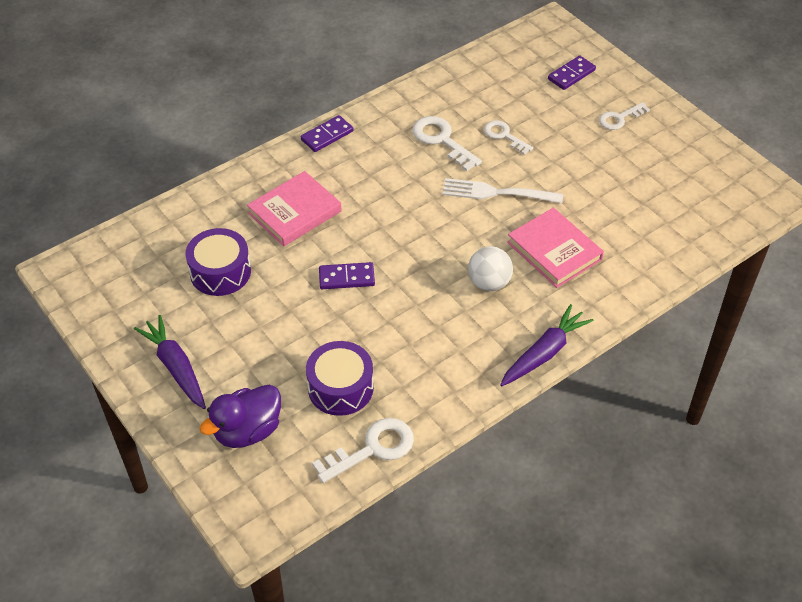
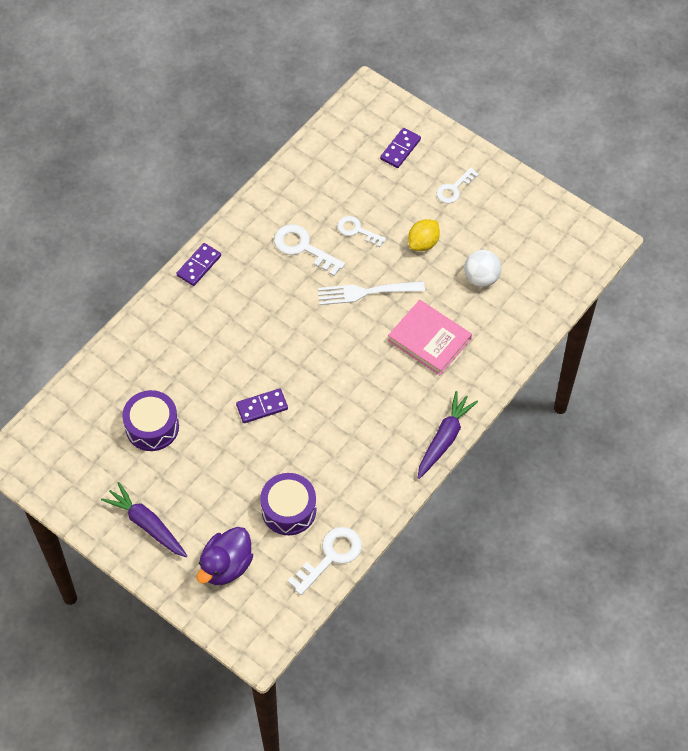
camera: 15 degrees left, 10 degrees up
(294, 212) = (196, 352): pink book -> none
(489, 283) = (382, 384): white ball -> white ball (481, 278)
(573, 160) = (423, 243): none -> yellow lemon

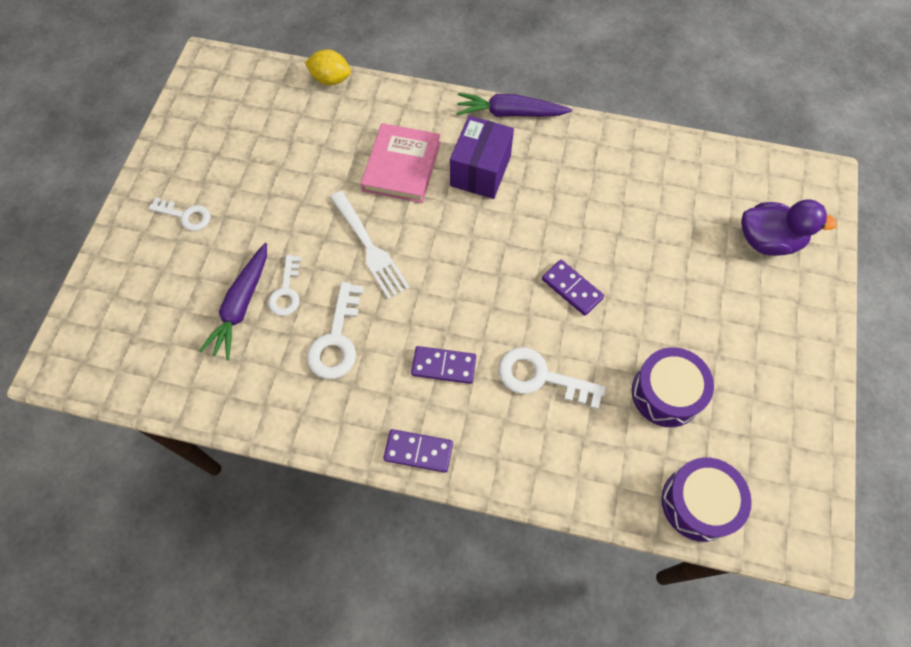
camera: 115 degrees left, 5 degrees up
(147, 524) = (780, 338): purple carrot -> purple carrot (241, 306)
(289, 510) = (671, 212): purple drum -> purple drum (698, 503)
(330, 556) = (693, 156): white key -> white key (541, 377)
(397, 392) = (480, 171): none -> purple box
(400, 149) = (143, 293): purple domino -> purple domino (443, 366)
(423, 243) = (276, 217): yellow lemon -> yellow lemon (330, 79)
(481, 278) = (300, 148): white ball -> none

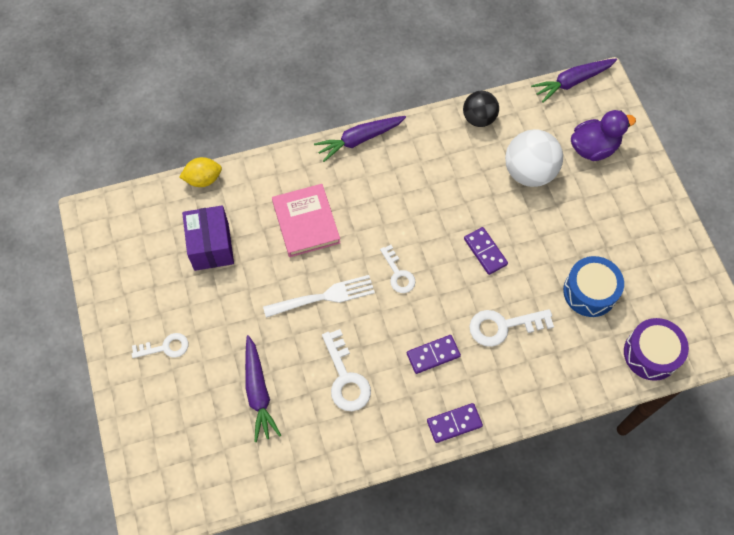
camera: 30 degrees left, 0 degrees up
(286, 291) = (284, 363): white key -> white key (398, 274)
(369, 247) = (323, 297): white fork -> white fork turned 45 degrees counterclockwise
(480, 171) = (366, 196): purple box -> purple box (211, 246)
(572, 288) = (485, 251): purple domino -> purple domino turned 45 degrees clockwise
(653, 150) = (479, 118): none -> black ball
(666, 393) = (590, 292): purple drum -> blue drum
(675, 231) = (529, 172): none -> white ball
(785, 161) = (572, 82): none -> purple carrot

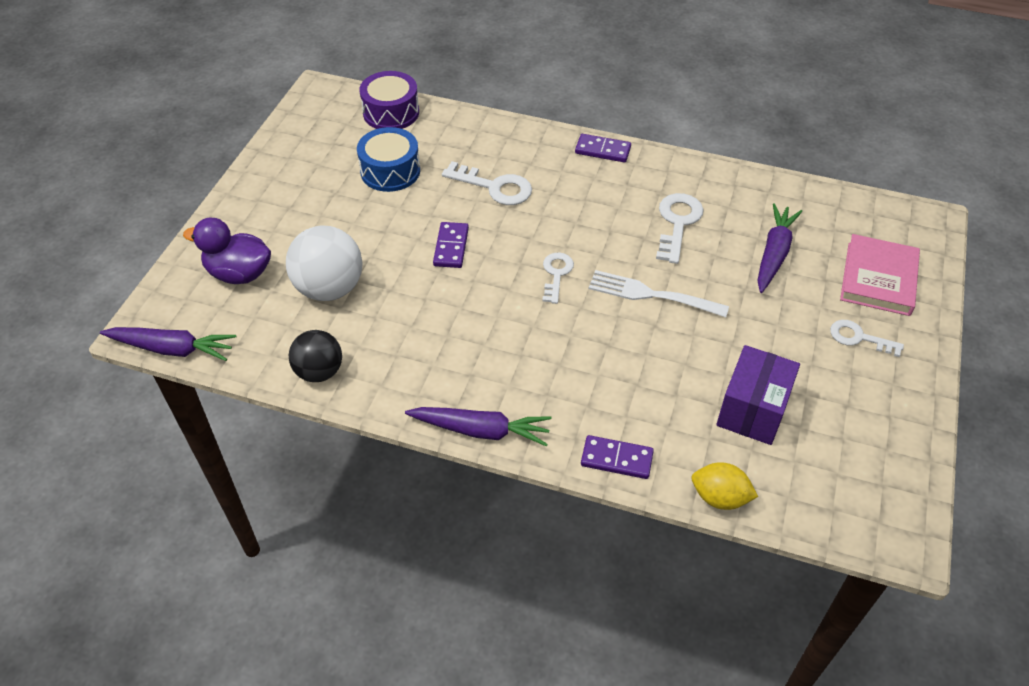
camera: 145 degrees left, 15 degrees down
(306, 222) = (619, 374): pink book -> pink book (878, 278)
(433, 355) = (579, 199): purple domino -> purple domino (616, 459)

